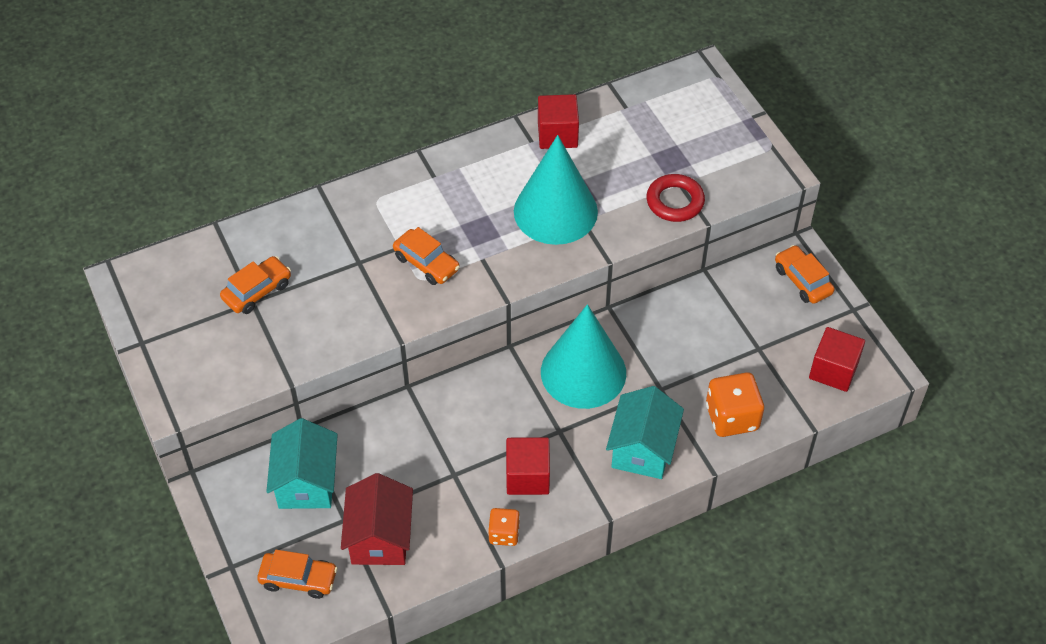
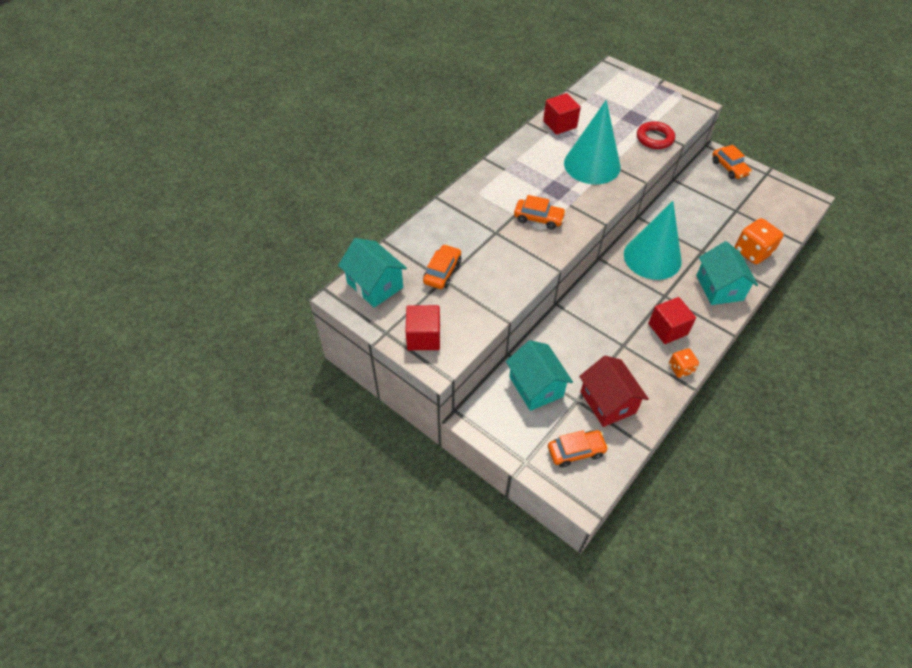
camera: 25 degrees left, 0 degrees up
(167, 278) = (375, 285): none -> turquoise house
(802, 280) = (729, 168): orange car -> orange car turned 150 degrees counterclockwise
(833, 370) = (783, 208): red cube -> red cube (423, 337)

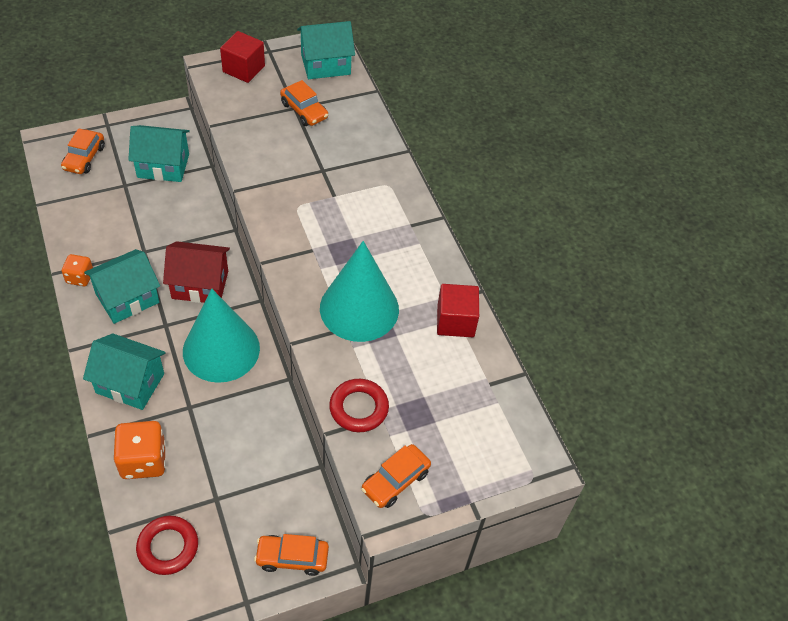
camera: 115 degrees right, 0 degrees up
(538, 218) = (314, 212): orange car -> orange car (395, 481)
(607, 402) = (103, 203): red house -> red house (200, 284)
(667, 329) = (127, 298): red cube -> turquoise house
(779, 215) = (168, 547): none -> red ring

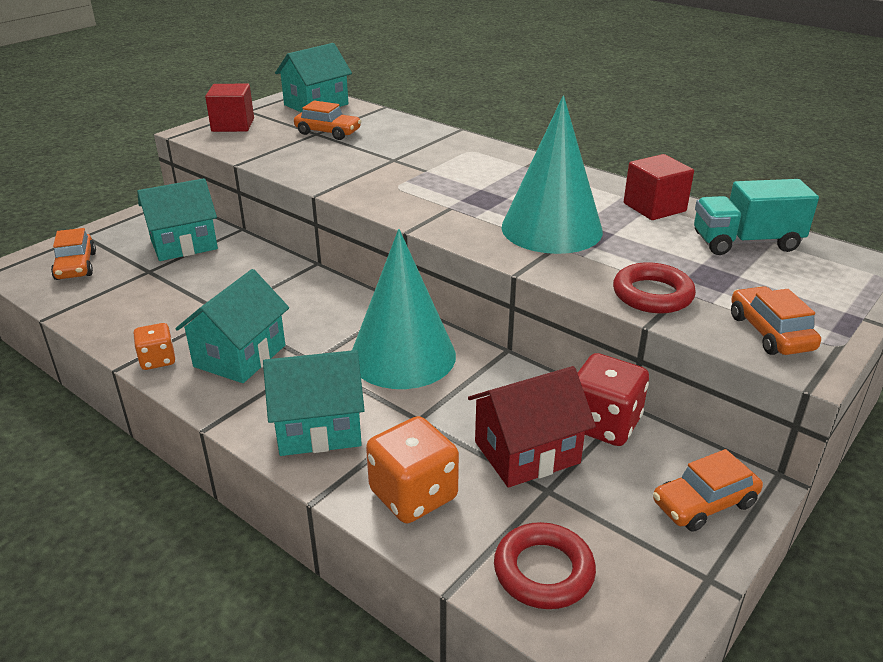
camera: 25 degrees left, 20 degrees down
(200, 284) = (321, 315): red house -> red house (527, 452)
(291, 470) = (603, 424): none -> red dice
(395, 481) = (770, 332): orange car -> orange car turned 150 degrees clockwise
(478, 392) = (746, 242): none -> turquoise truck

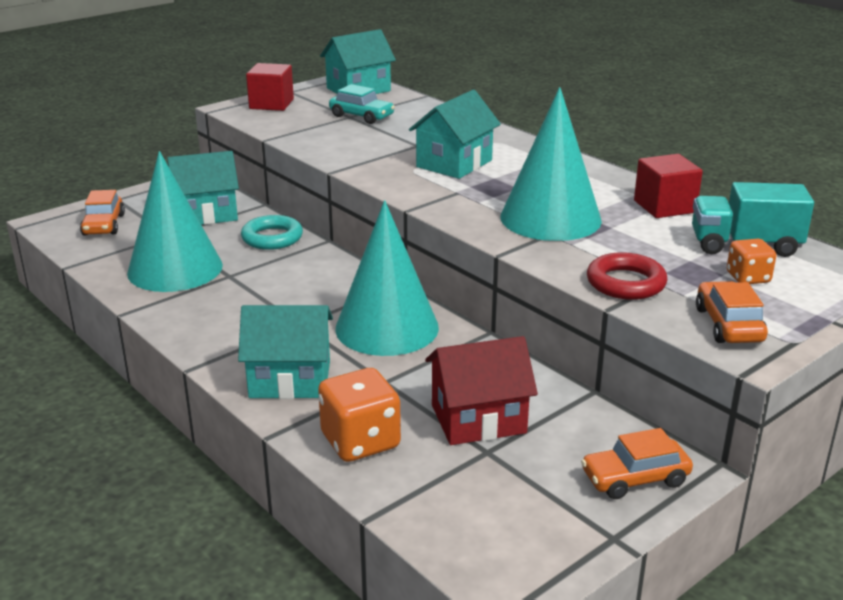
camera: 10 degrees right, 5 degrees down
(157, 360) = (159, 310): orange dice -> orange dice (748, 277)
(164, 310) = (175, 269): none -> turquoise cone
(240, 356) = (234, 313): turquoise house -> turquoise house (454, 163)
(258, 265) = (272, 238): none -> turquoise ring
(328, 132) = (361, 116): orange car -> turquoise car
(543, 571) = (460, 513): red ring -> none
(603, 424) = (561, 403): red dice -> none

